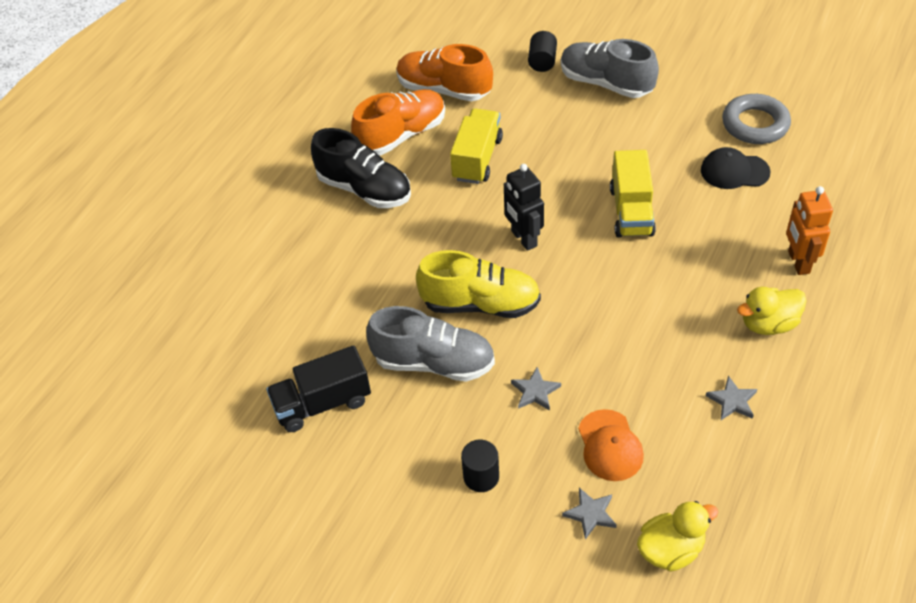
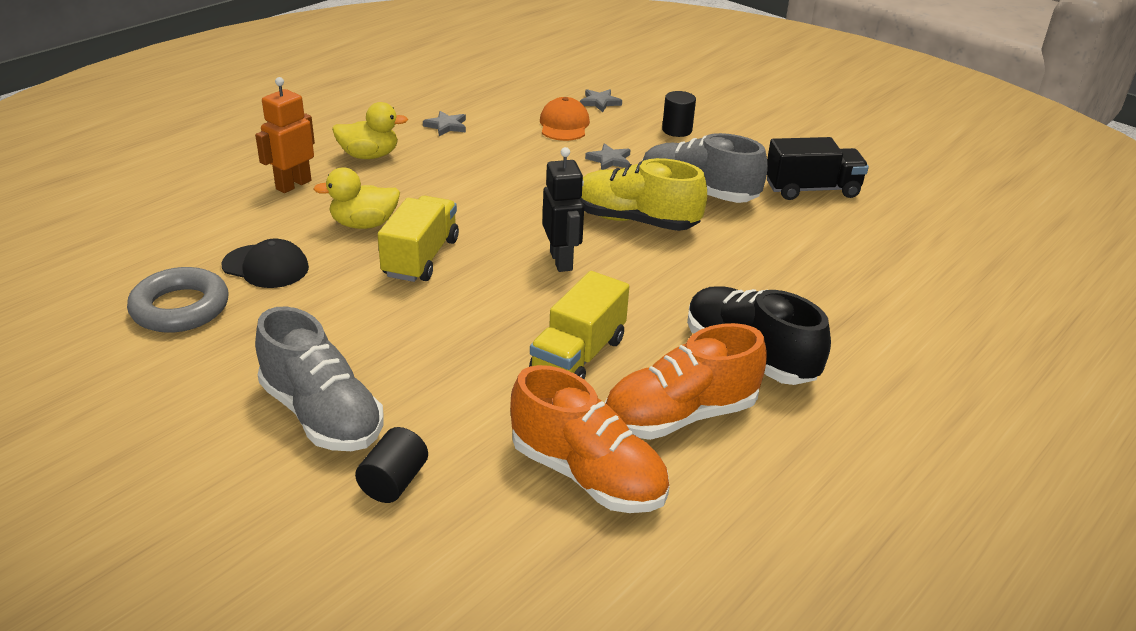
camera: 170 degrees left, 15 degrees down
(670, 550) = (552, 82): yellow duck -> yellow duck (364, 224)
(798, 262) = (293, 185): orange robot -> orange robot turned 150 degrees counterclockwise

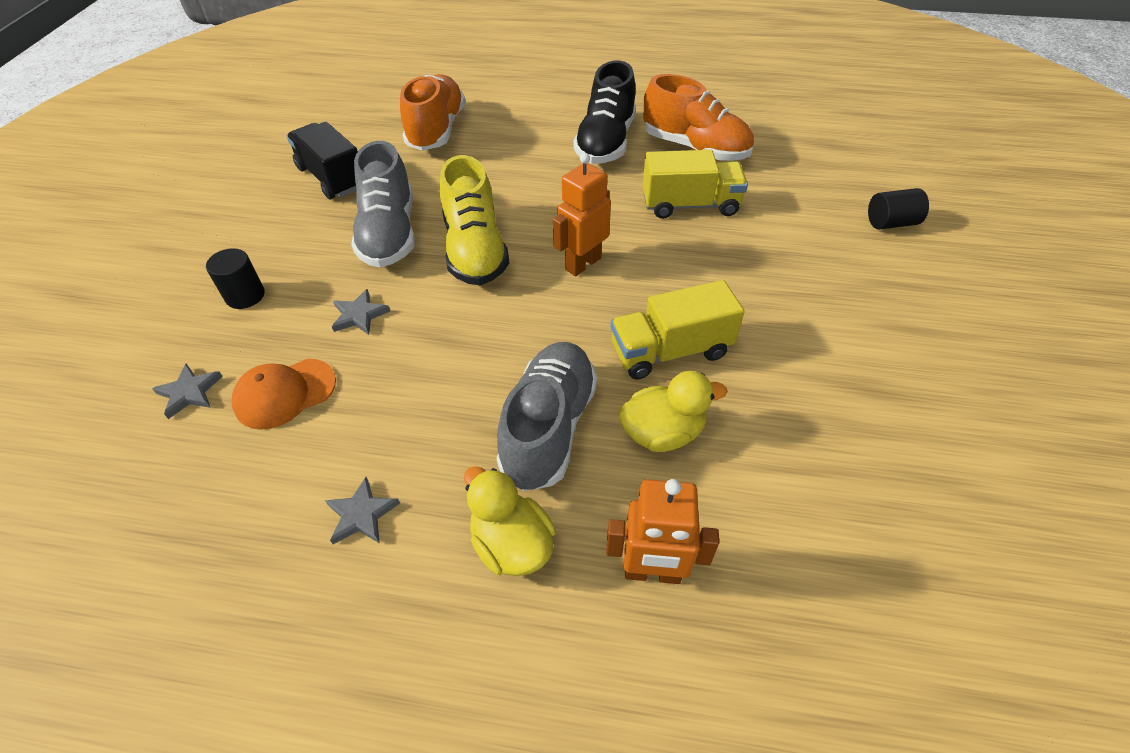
camera: 120 degrees left, 15 degrees up
(180, 308) = (935, 471): grey ring -> none
(266, 267) = (810, 457): black cap -> none
(322, 415) = (895, 286): grey shoe -> grey shoe (549, 427)
(364, 224) = (662, 433): yellow duck -> yellow duck turned 60 degrees counterclockwise
(561, 261) = (582, 264): black robot -> orange robot
(588, 475) = (784, 160): orange shoe -> orange shoe (436, 130)

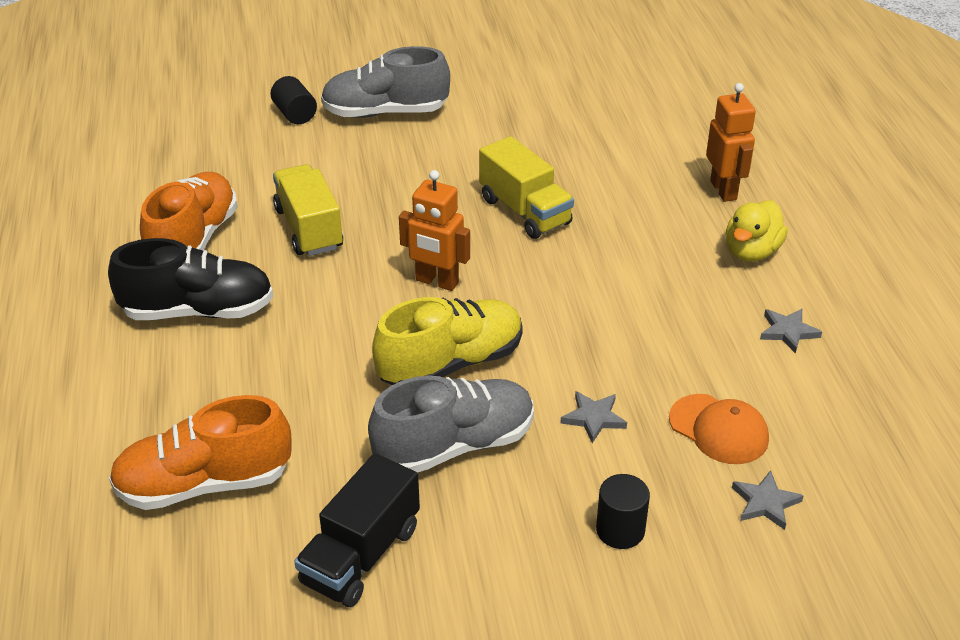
camera: 110 degrees left, 10 degrees down
(549, 427) = (644, 258): grey shoe -> grey shoe (385, 112)
(662, 433) = (611, 203): yellow duck -> none

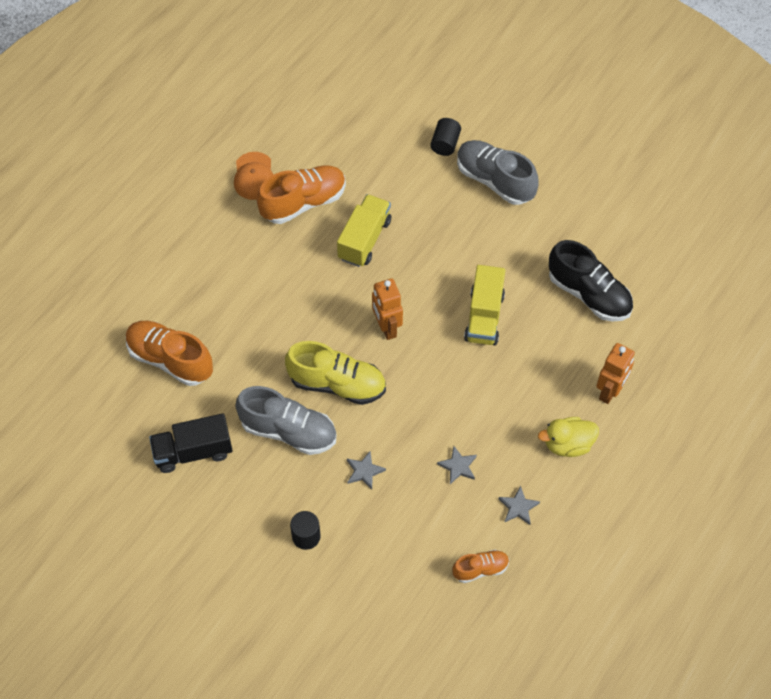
camera: 45 degrees right, 20 degrees up
(198, 311) = (261, 254): black shoe -> black shoe (589, 294)
(718, 429) = (412, 528): orange cap -> orange cap (254, 176)
(765, 503) = (383, 582): grey star -> grey star (458, 466)
(837, 410) = (480, 569): none -> orange shoe

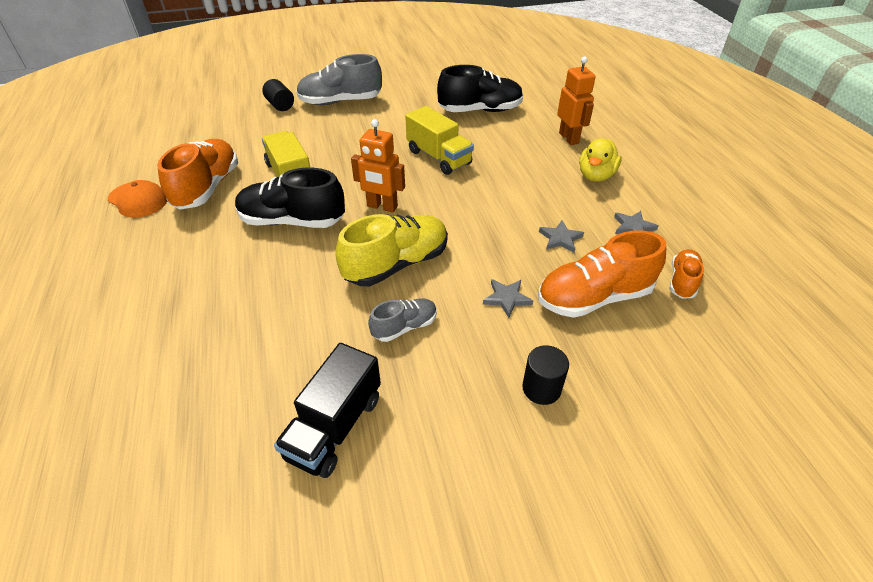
camera: 50 degrees left, 15 degrees down
(170, 360) = (206, 373): orange shoe -> orange shoe (594, 297)
(289, 431) = (404, 327): grey shoe -> grey shoe, size x0.54
(320, 287) = (292, 221): none -> black shoe

